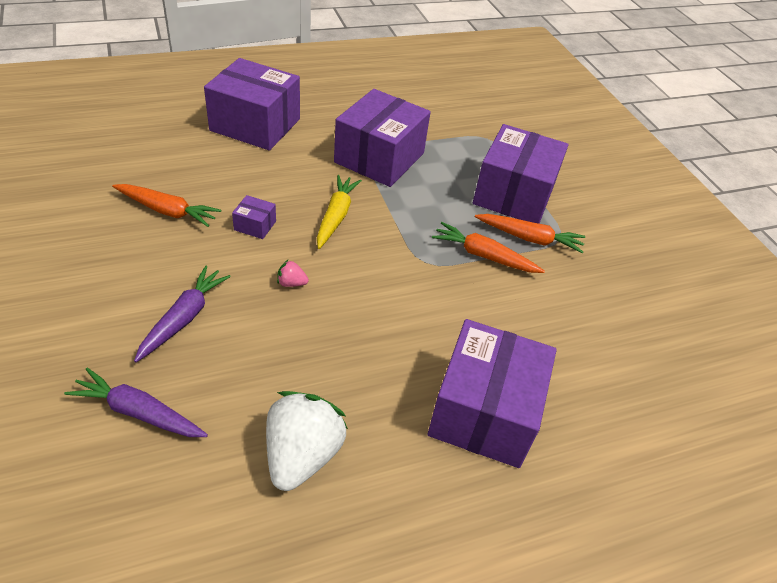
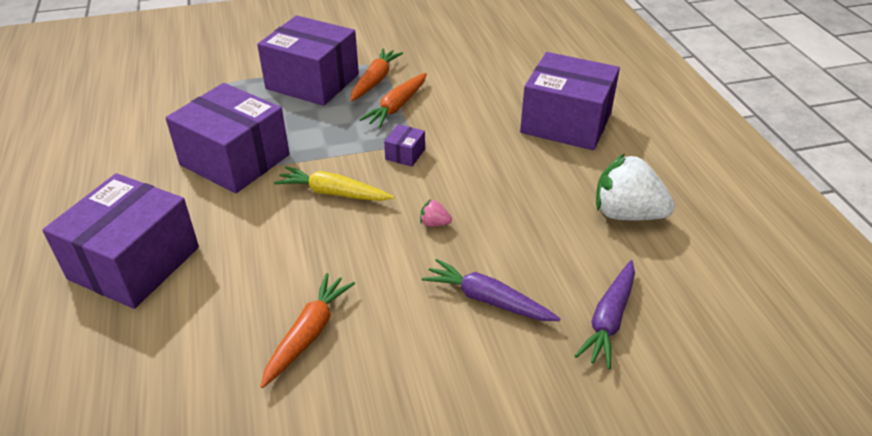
camera: 80 degrees left, 5 degrees down
(255, 225) = (343, 254): purple box -> purple box (405, 154)
(291, 283) = (434, 223): pink strawberry -> pink strawberry turned 90 degrees clockwise

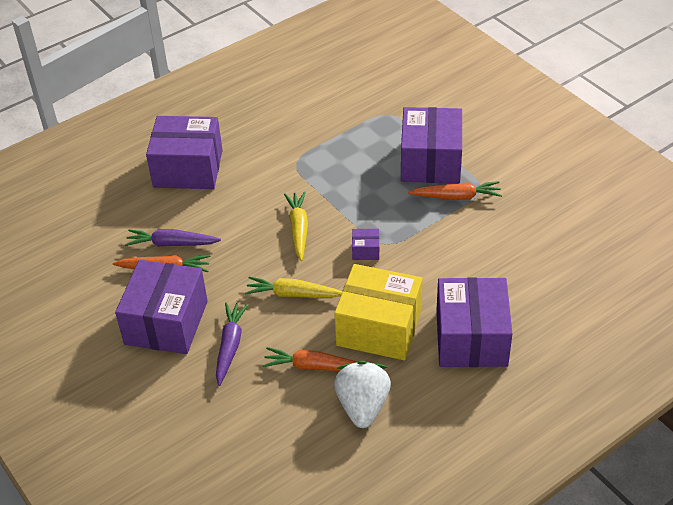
camera: 70 degrees right, 5 degrees up
(235, 160) = (307, 165): purple box -> purple box (166, 322)
(397, 106) = (427, 223): orange carrot -> orange carrot (313, 366)
(434, 223) = (293, 294): pink strawberry -> yellow carrot
(522, 174) = (379, 328): none -> yellow box
(609, 319) = (239, 417): purple carrot -> purple carrot (172, 244)

